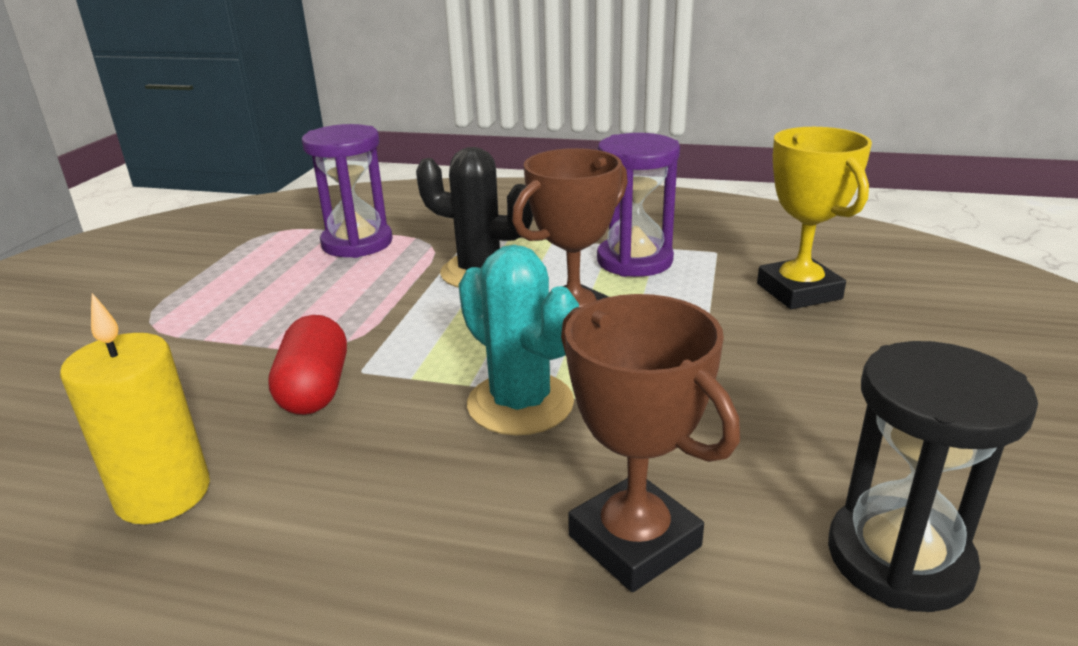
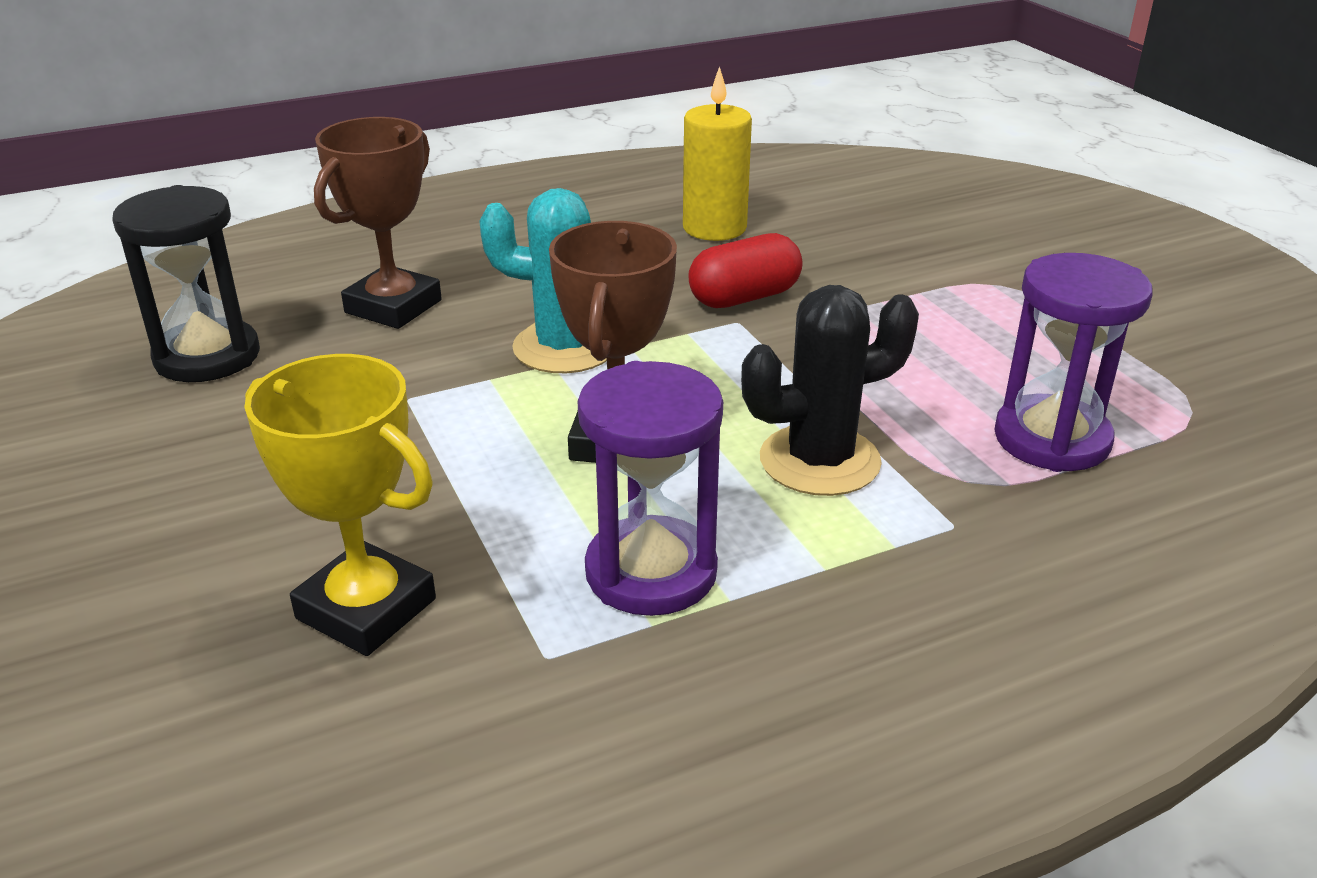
camera: 140 degrees right, 5 degrees up
(315, 389) = (744, 297): red capsule -> red capsule turned 75 degrees counterclockwise
(634, 541) = (393, 306): brown trophy -> brown trophy turned 75 degrees counterclockwise

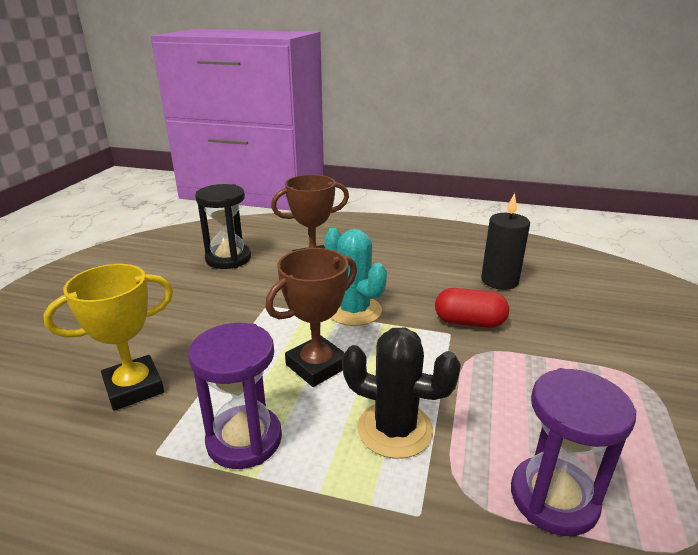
camera: 40 degrees right, 5 degrees down
(366, 609) = (134, 387): yellow trophy -> yellow trophy turned 75 degrees clockwise
(714, 228) = (499, 281): yellow candle -> black candle

